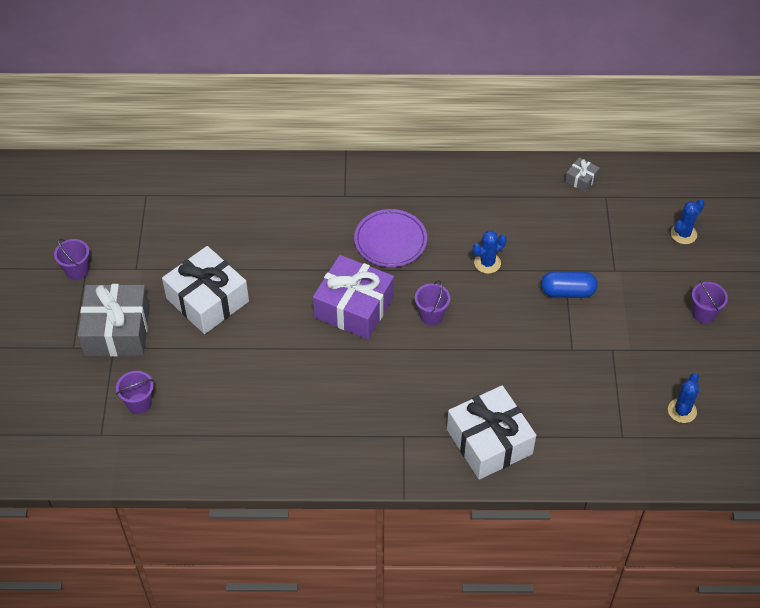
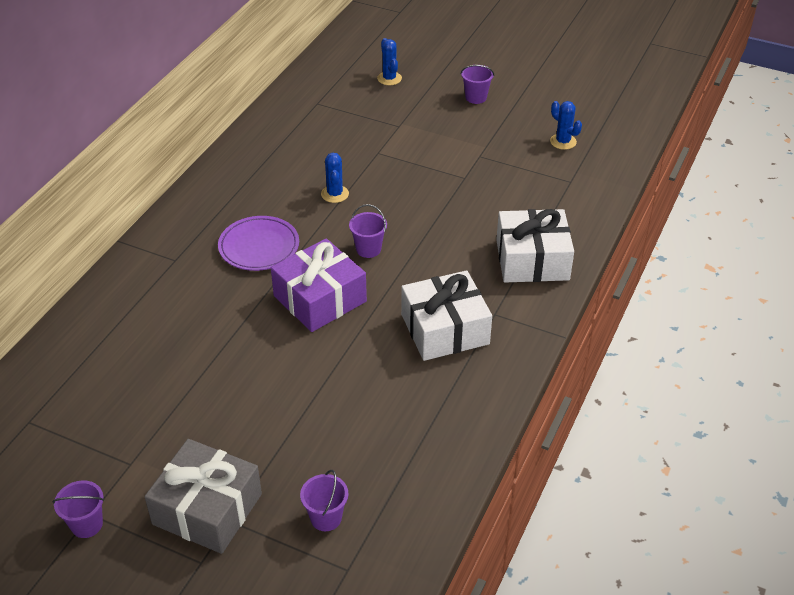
camera: 65 degrees left, 10 degrees down
(207, 300) = (225, 411): white gift -> white gift (445, 329)
(567, 292) = (402, 159): blue capsule -> none
(581, 179) = (287, 109): grey gift -> none

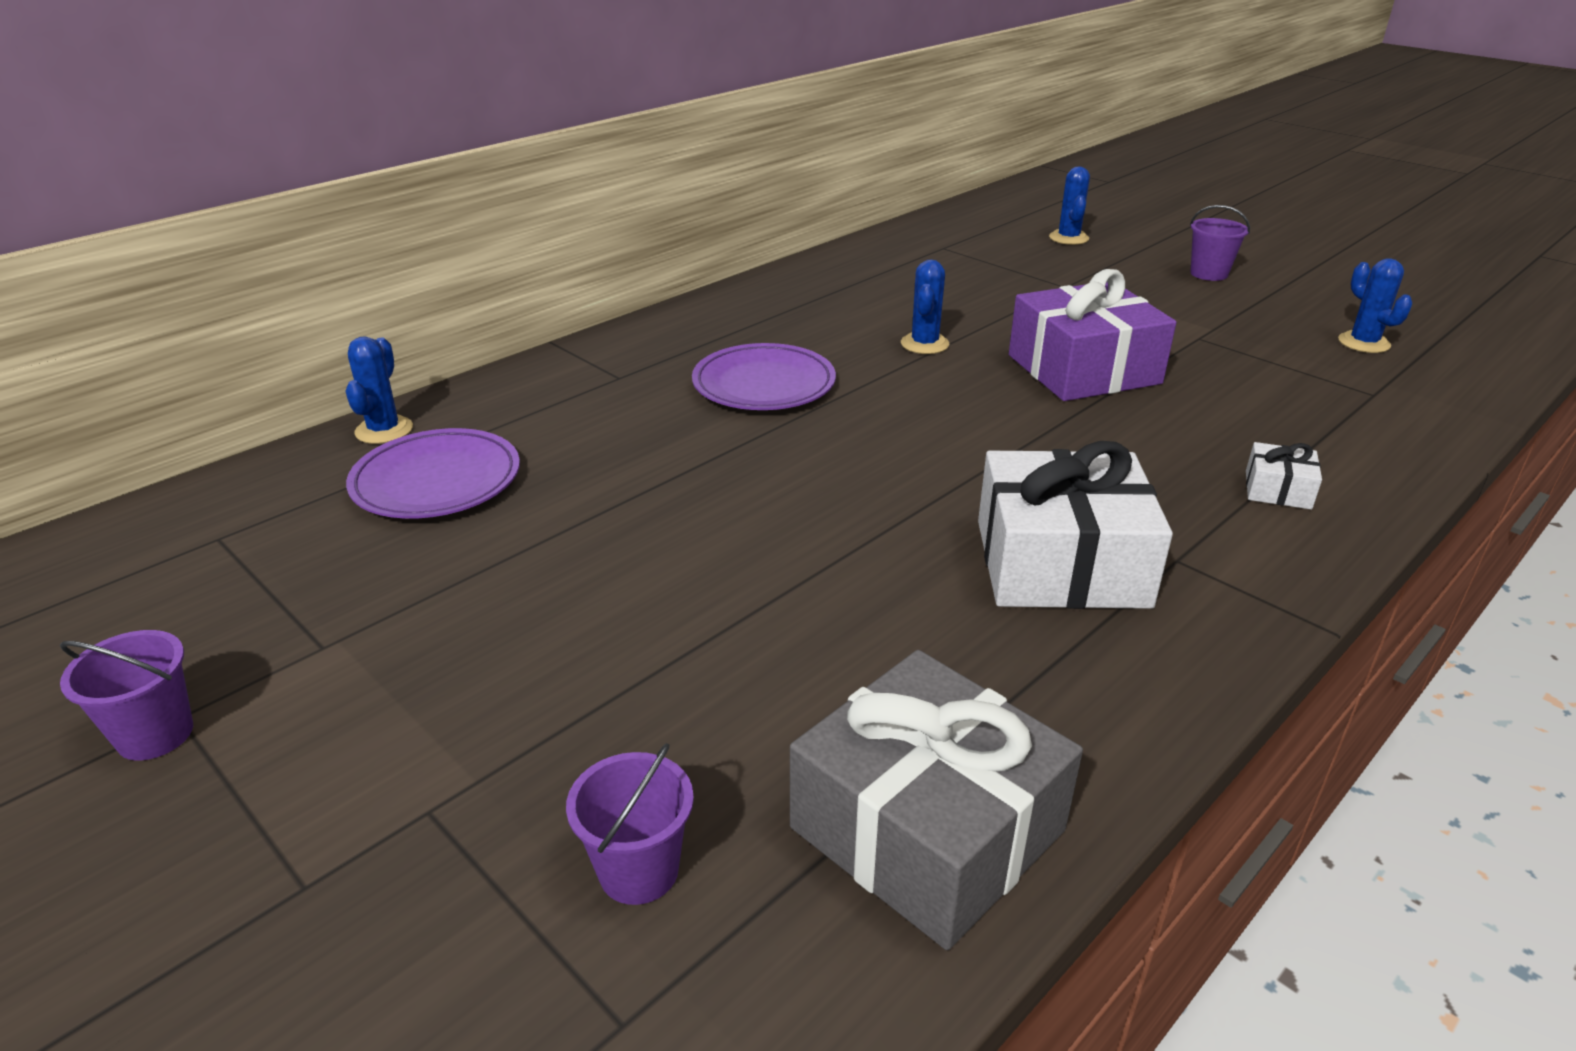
camera: 20 degrees right, 10 degrees down
(65, 331) = (384, 430): none -> blue cactus
(119, 358) = (436, 481): none -> purple plate
(207, 509) = (399, 773): grey gift -> grey gift (926, 829)
(320, 299) = (832, 469): purple gift -> purple gift (1083, 369)
(368, 249) = (953, 419): purple bucket -> none
(532, 260) = (1277, 490): white gift -> white gift, size x0.44

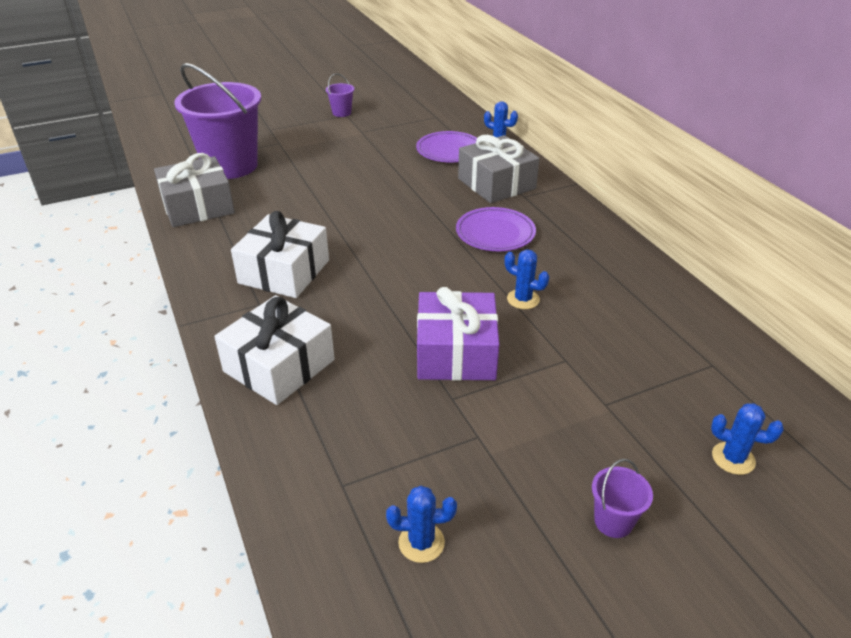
camera: 110 degrees right, 5 degrees up
(581, 407) = (496, 183): none -> grey gift
(638, 870) = (230, 166): purple bucket -> purple bucket, size x2.49
(1277, 490) = (279, 366): white gift -> white gift, size x2.28

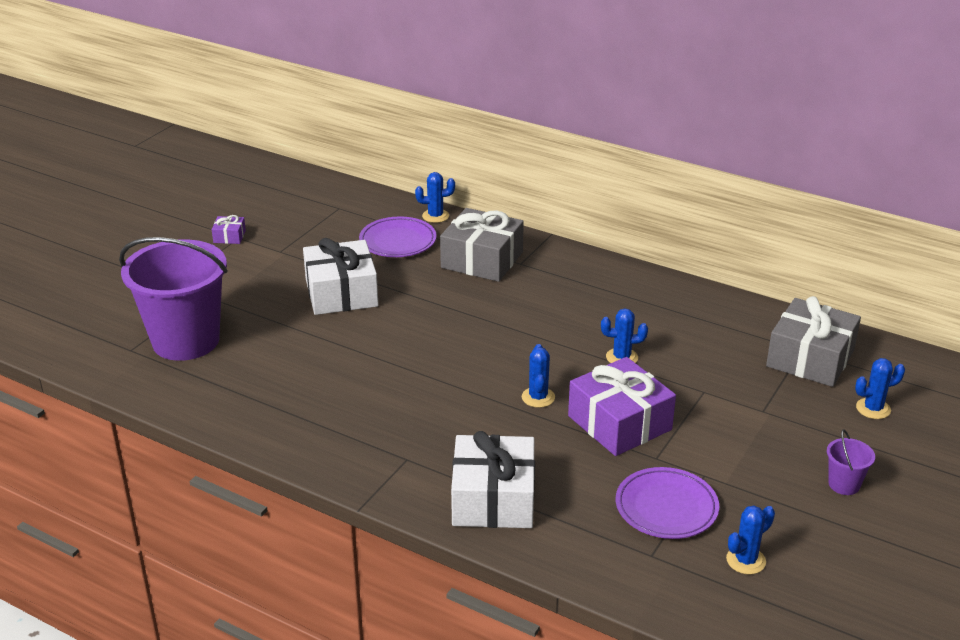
camera: 35 degrees left, 5 degrees down
(198, 206) = (212, 396): grey gift -> grey gift (810, 358)
(284, 271) = (391, 421): white gift -> white gift (341, 293)
(341, 113) = (229, 237): purple bucket -> purple gift
(413, 301) = (538, 397): none -> blue cactus
(495, 233) = (535, 309): purple plate -> purple plate (666, 507)

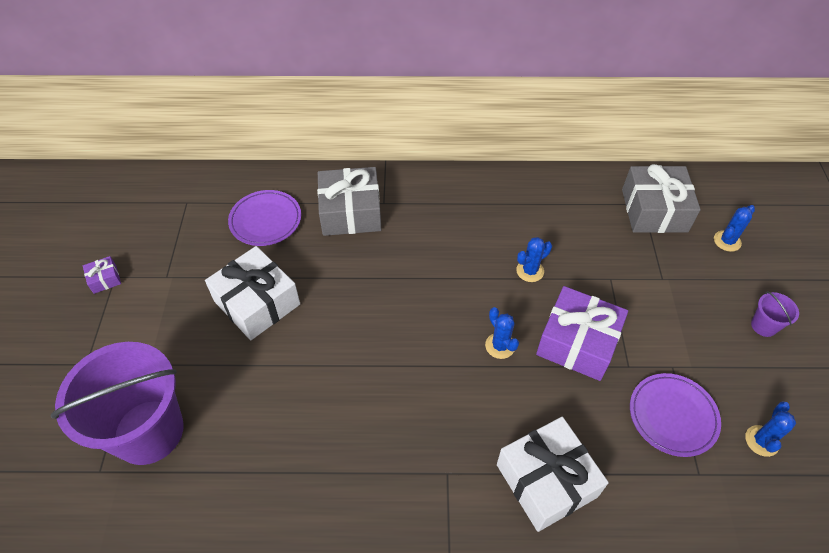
camera: 30 degrees left, 20 degrees up
(435, 216) = (278, 178): blue cactus -> none

